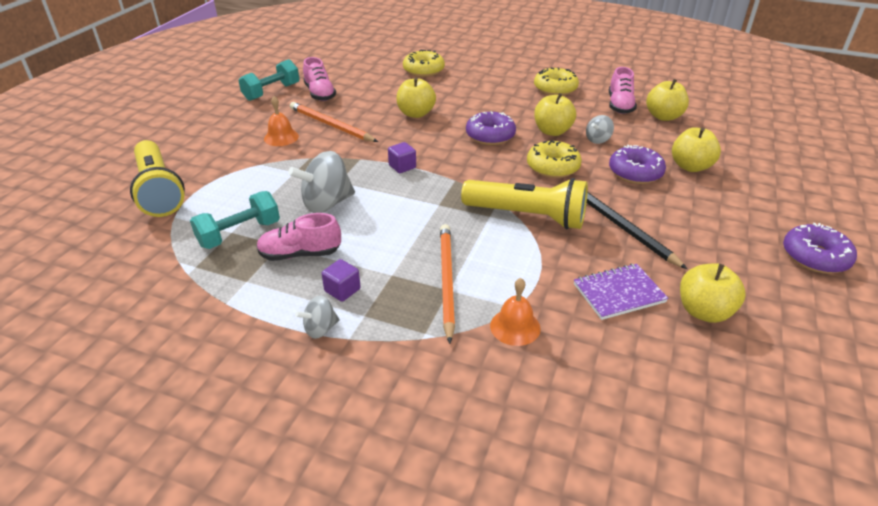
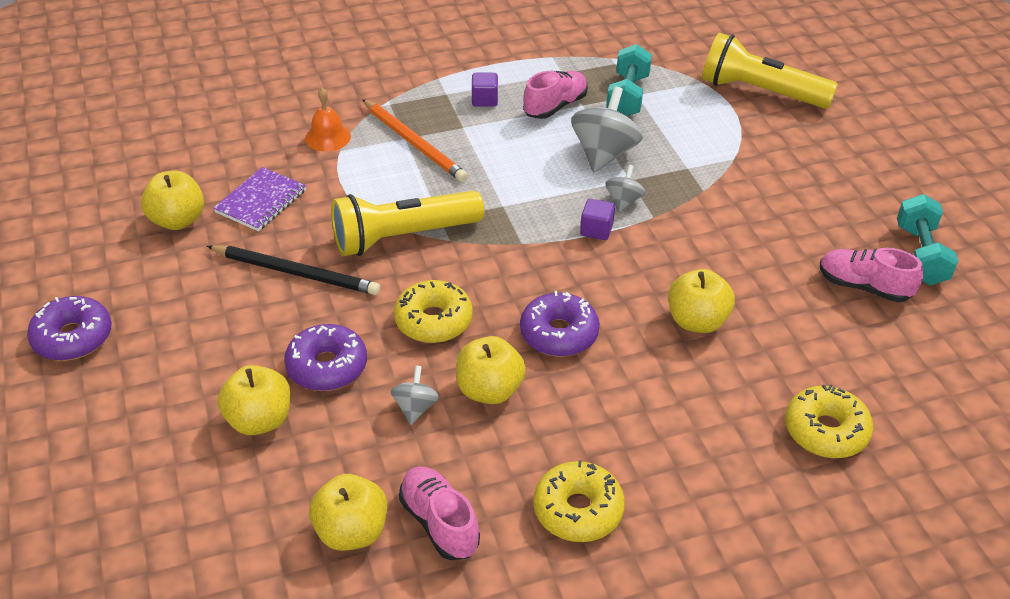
camera: 140 degrees right, 5 degrees up
(281, 137) = (776, 198): orange bell -> none
(320, 329) = (465, 73): grey spinning top -> grey spinning top (623, 201)
(331, 125) = (759, 243): orange pencil -> none

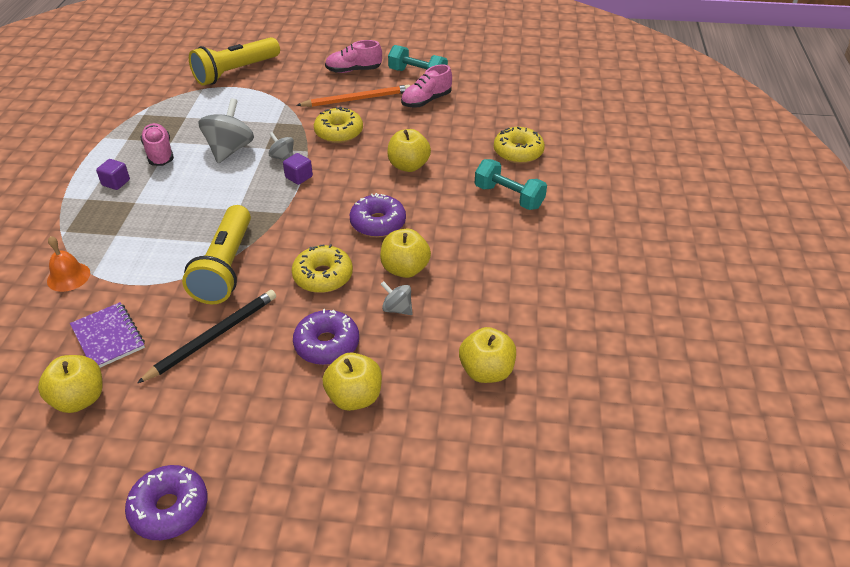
camera: 65 degrees left, 0 degrees up
(414, 143) = (127, 231): orange pencil -> orange pencil (357, 99)
(439, 523) = (501, 325): pink shoe -> pink shoe (353, 70)
(578, 510) = (523, 261): yellow donut -> yellow donut (339, 132)
(604, 154) = (230, 149): grey spinning top -> grey spinning top turned 60 degrees clockwise
(628, 96) = (183, 121): turquoise dumbbell -> turquoise dumbbell (509, 197)

